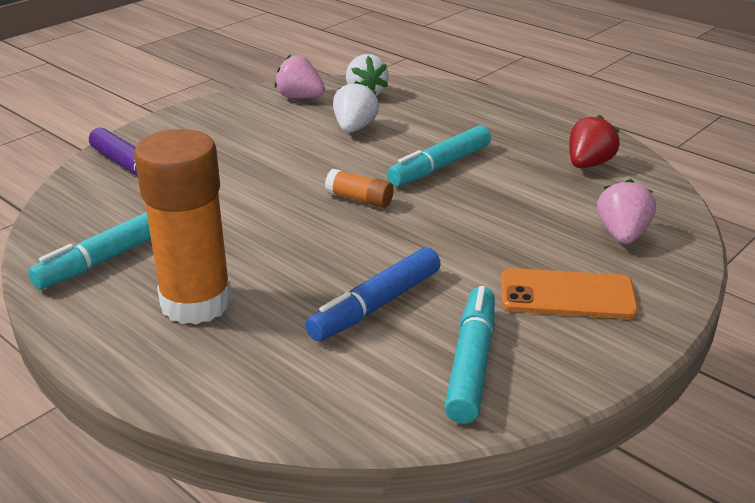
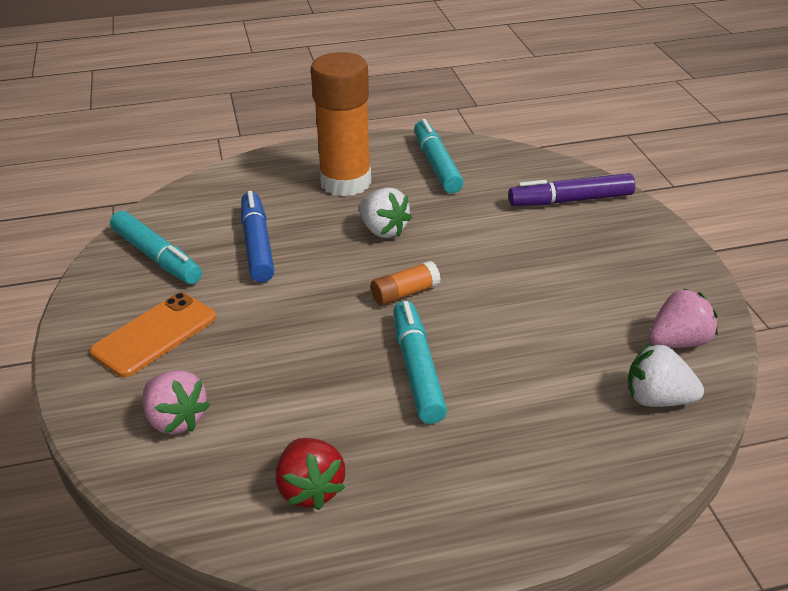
camera: 125 degrees right, 5 degrees up
(354, 128) = (559, 349): white strawberry -> white strawberry (383, 230)

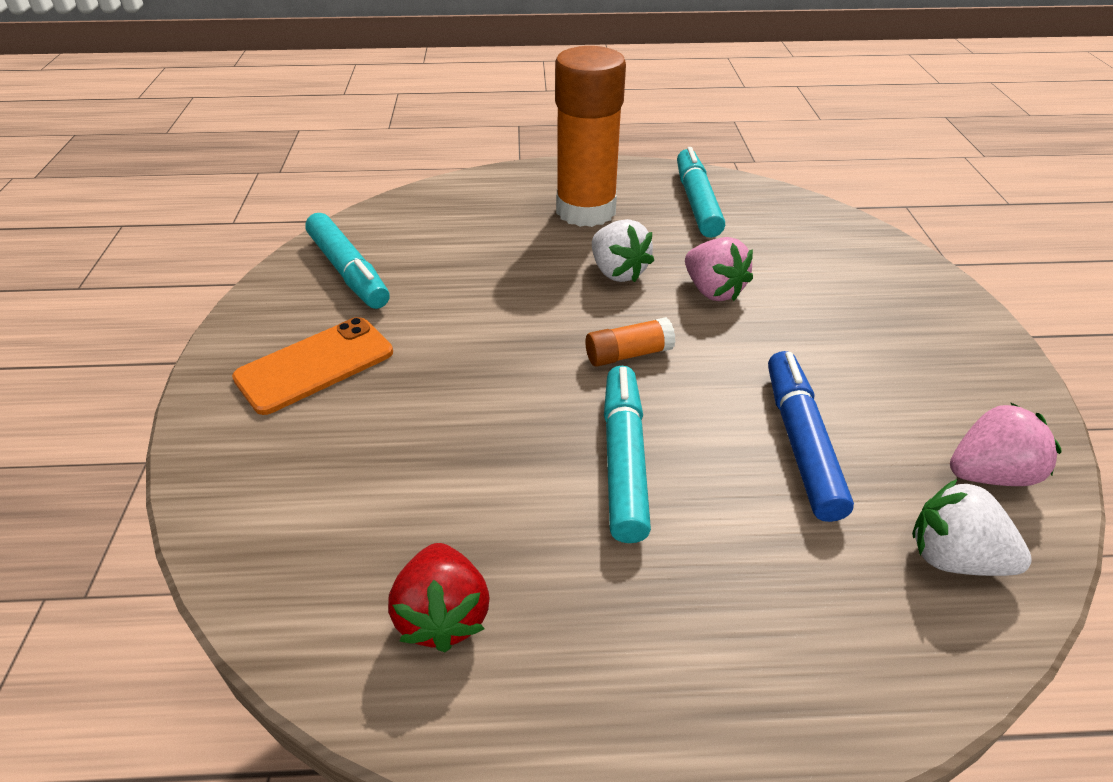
camera: 10 degrees right, 5 degrees up
(176, 420) = (303, 482): pink strawberry -> pink strawberry (713, 291)
(257, 245) = (465, 272): blue marker -> blue marker (801, 443)
(571, 200) = (857, 263): purple marker -> none

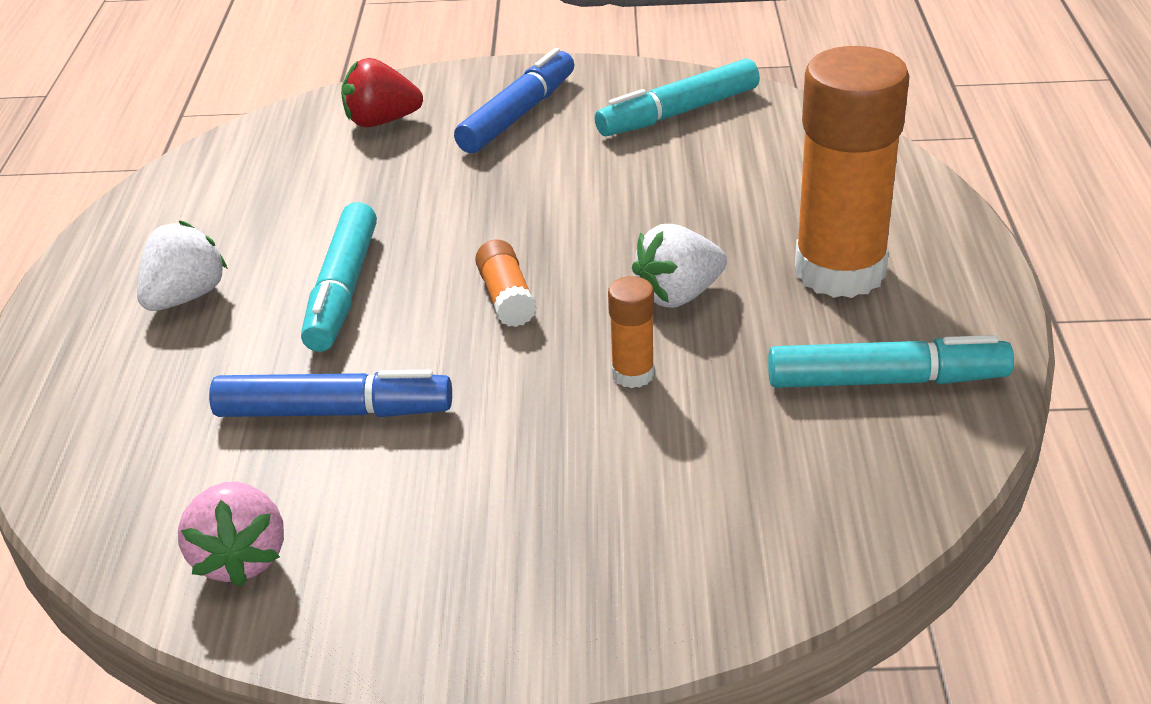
camera: 95 degrees right, 5 degrees down
(315, 365) = (517, 115): orange phone -> blue marker
(443, 615) = (213, 202): red strawberry -> red strawberry (381, 121)
(623, 461) = (343, 289): turquoise marker -> turquoise marker turned 90 degrees clockwise
(713, 291) = (633, 374): pink strawberry -> orange glue stick
(953, 557) = (146, 494): white strawberry -> white strawberry (185, 297)

